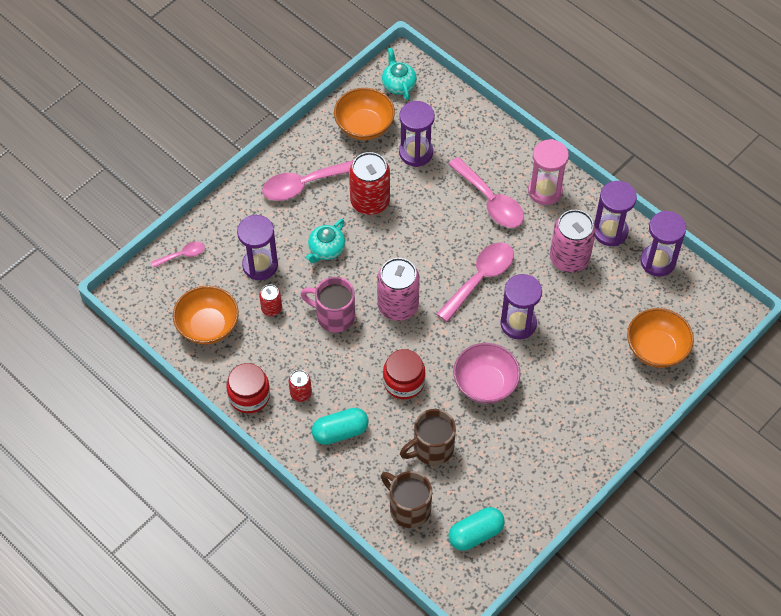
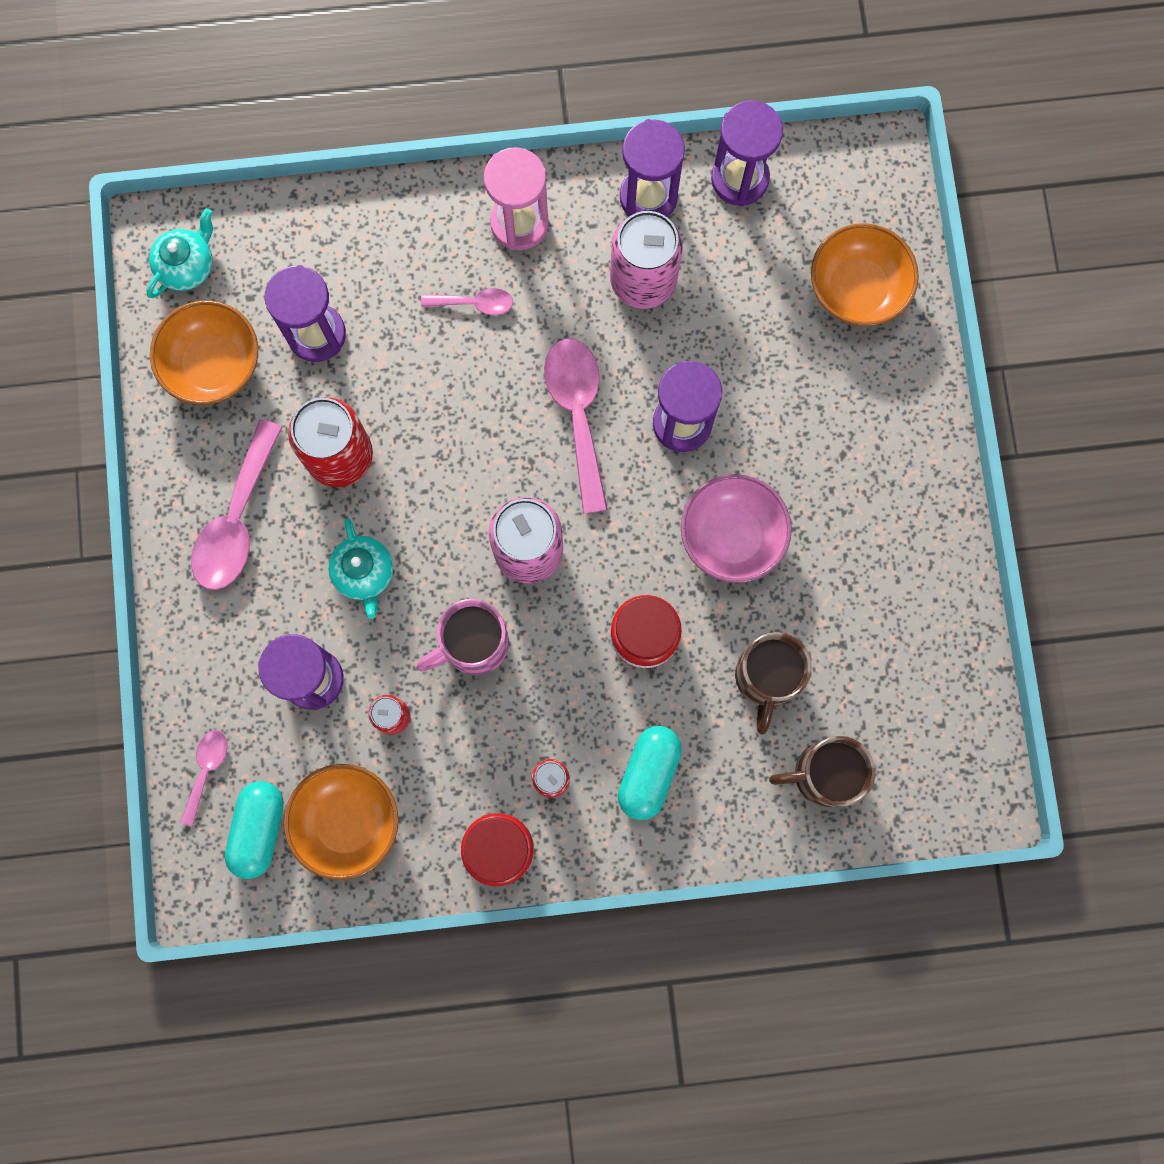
camera: 50 degrees left, 20 degrees up
(398, 84) = (187, 266): turquoise teapot -> turquoise teapot turned 105 degrees clockwise
(475, 534) = (923, 721): turquoise capsule -> turquoise capsule (259, 829)
(490, 201) = (474, 303): pink spoon -> pink spoon, size x0.53

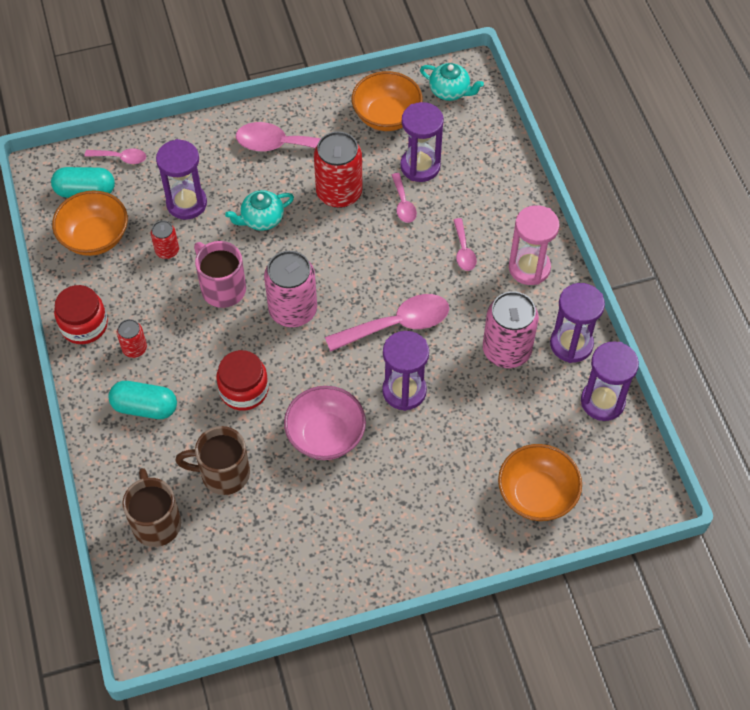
camera: 80 degrees right, 20 degrees down
(378, 370) = (403, 204): none -> pink spoon

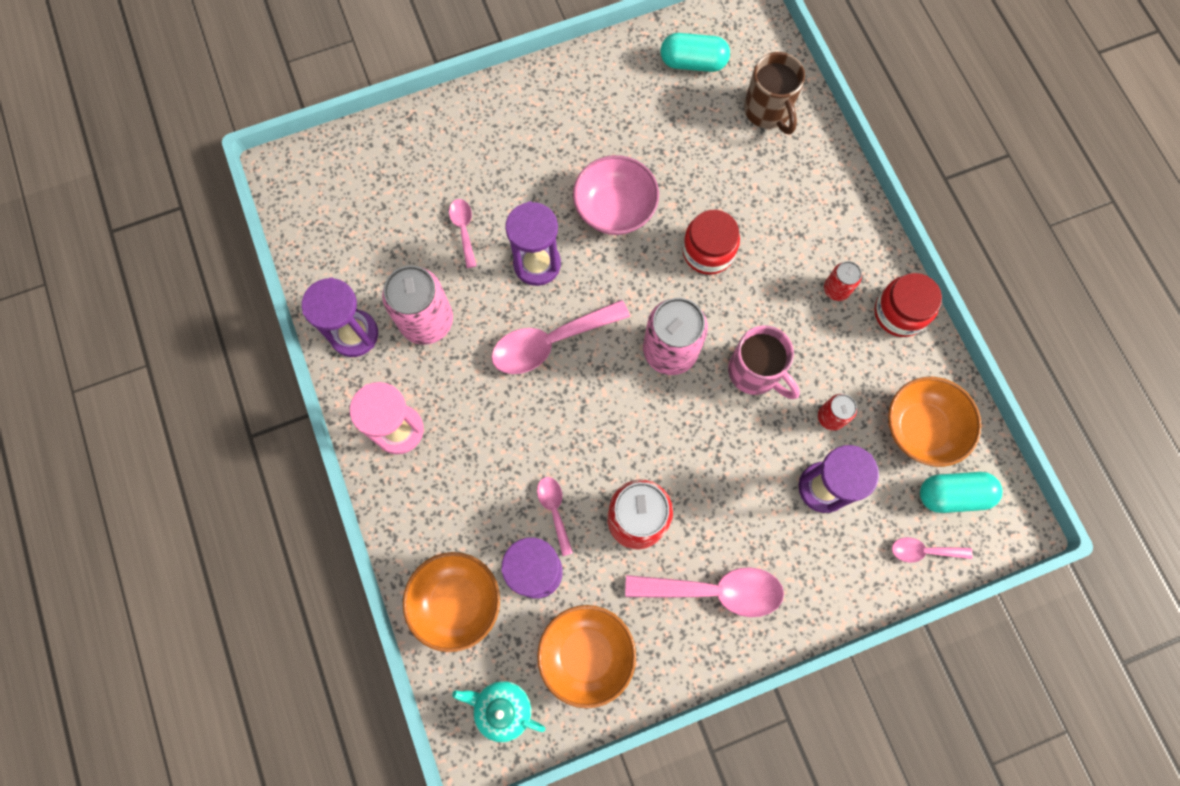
camera: 175 degrees right, 15 degrees up
(145, 407) = (808, 224): turquoise capsule -> turquoise capsule (693, 62)
(223, 473) = (713, 162): brown mug -> none
(261, 219) = (726, 472): turquoise teapot -> none
(463, 250) = (477, 447): pink spoon -> pink spoon (464, 229)
(536, 494) = (398, 166): orange bowl -> orange bowl (457, 602)
(602, 401) = (324, 269): purple hourglass -> none

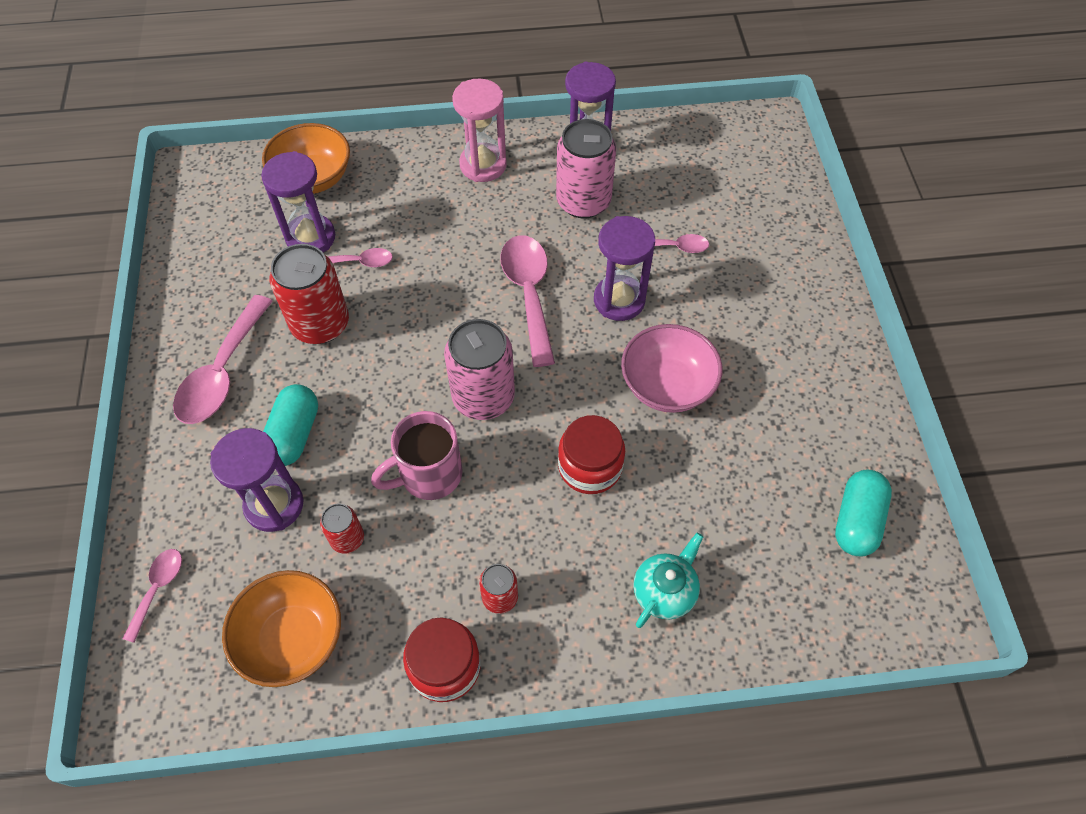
camera: 105 degrees right, 15 degrees down
(502, 708) = (211, 192): turquoise teapot -> turquoise teapot (665, 591)
(586, 654) = (221, 259): orange bowl -> none
(768, 111) = (770, 592): brown mug -> none
(953, 494) = (201, 647): turquoise capsule -> turquoise capsule (294, 434)

